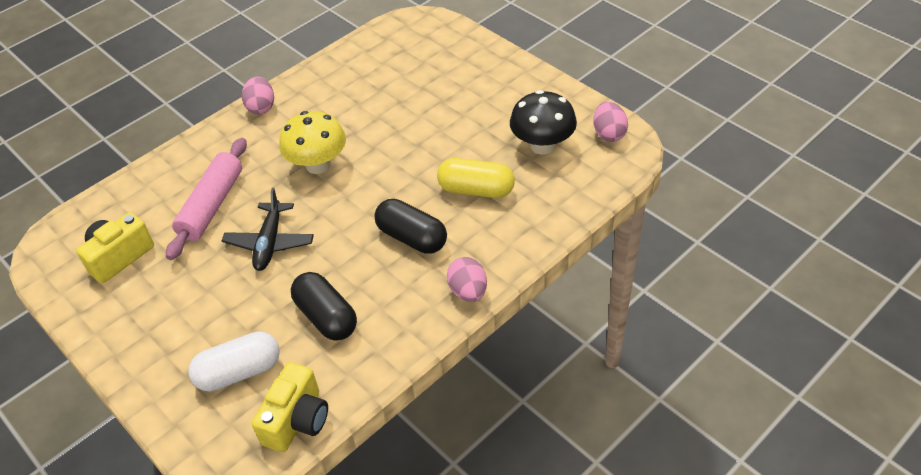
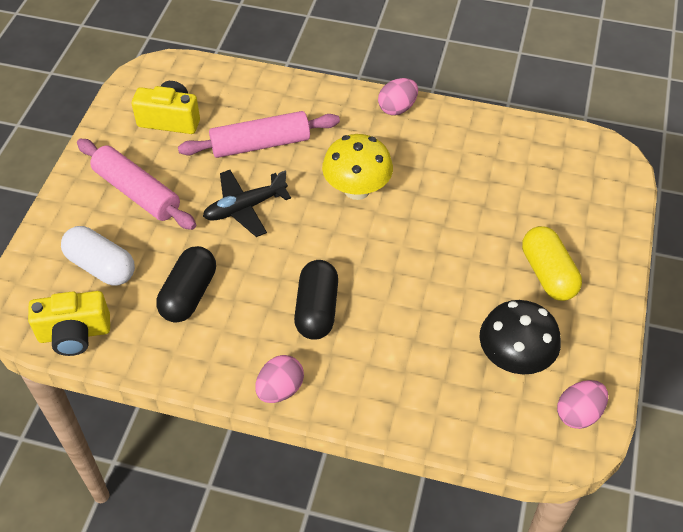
camera: 55 degrees right, 5 degrees up
(179, 313) = (137, 192): none -> pink rolling pin
(476, 190) = (411, 331): yellow capsule -> yellow capsule (548, 274)

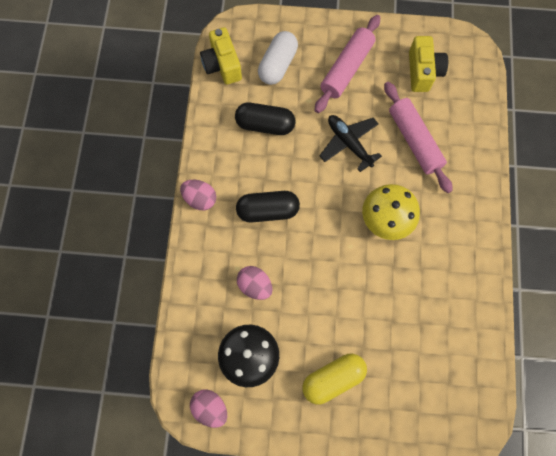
camera: 80 degrees right, 20 degrees up
(397, 108) = (483, 238): pink egg -> pink egg (255, 285)

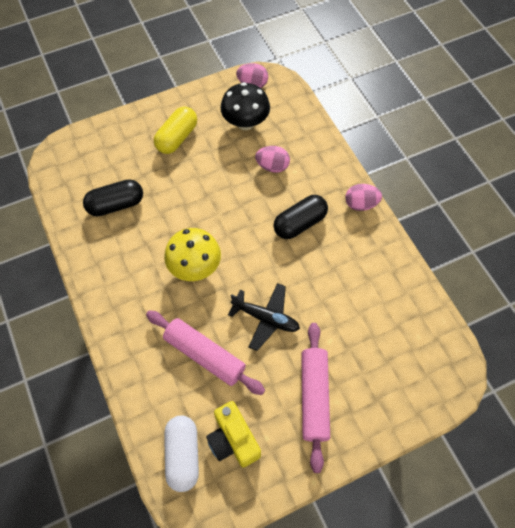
camera: 150 degrees right, 10 degrees down
(222, 65) = (435, 331): yellow camera -> none
(265, 125) = (353, 294): black capsule -> black capsule (116, 205)
(277, 65) = (384, 362): white capsule -> white capsule (183, 455)

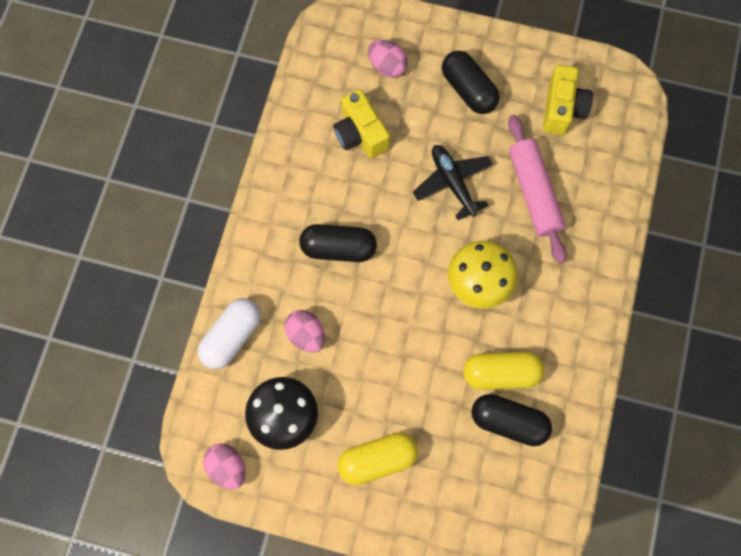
camera: 140 degrees left, 10 degrees up
(140, 226) = (500, 373): none -> yellow capsule
(183, 455) = (612, 128): white capsule -> white capsule (232, 337)
(314, 397) = (468, 90): pink rolling pin -> black capsule
(356, 303) = (360, 134): none -> yellow camera
(361, 204) = (260, 220): pink egg -> pink egg (387, 66)

